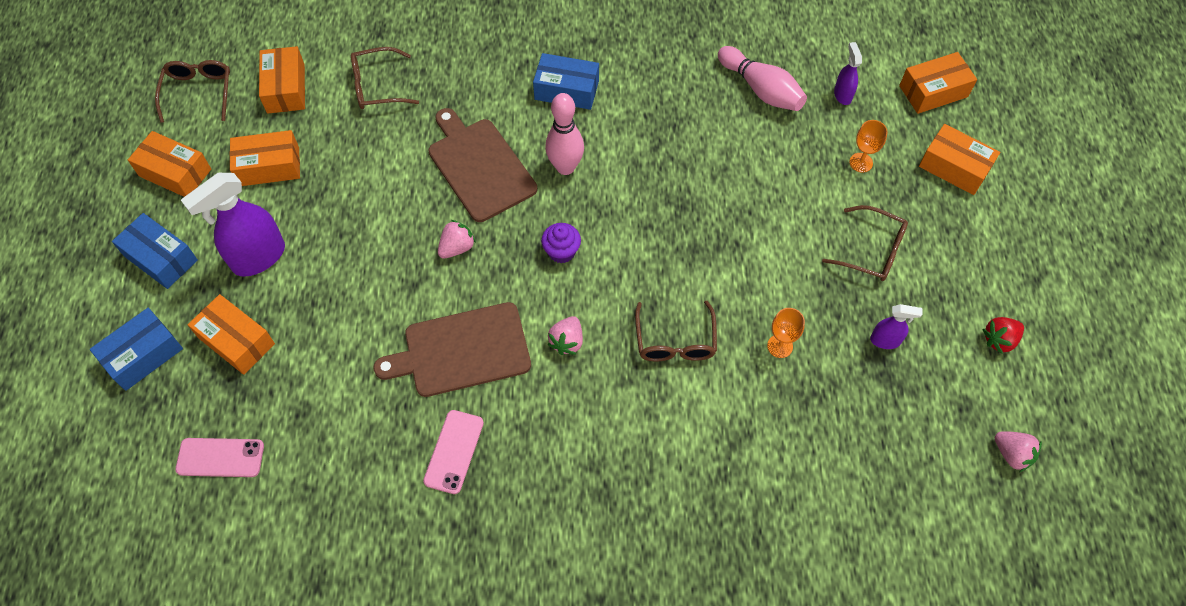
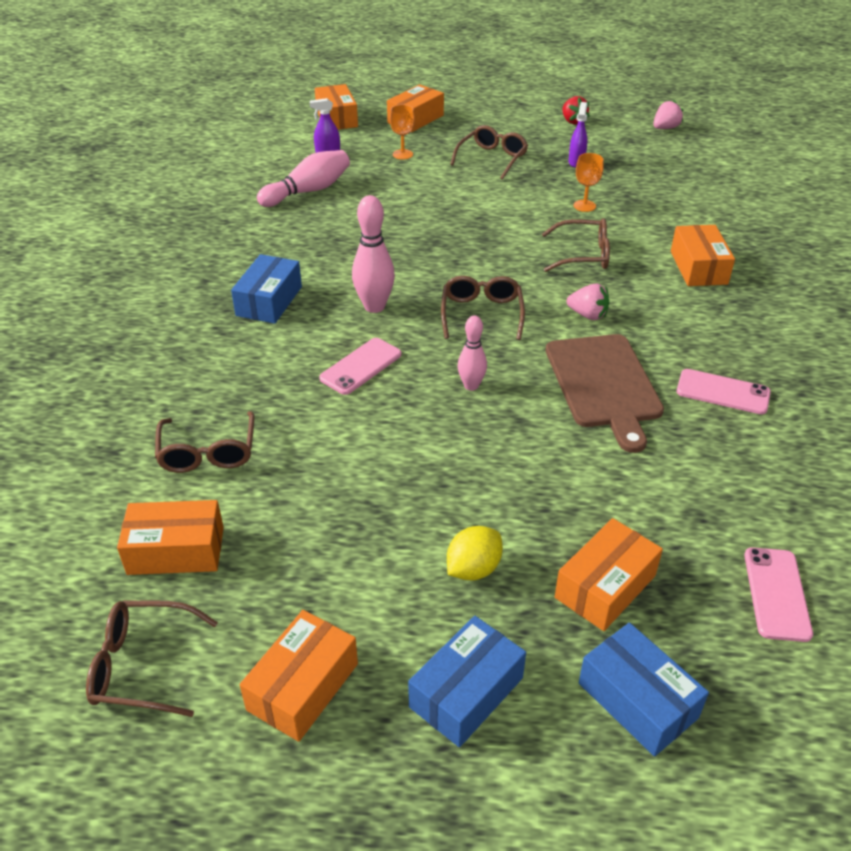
camera: 85 degrees left, 20 degrees down
(258, 257) = (473, 569): purple spray bottle -> yellow lemon
(269, 166) = (317, 564): orange box -> orange box (698, 267)
(457, 247) = (471, 386): pink strawberry -> pink bowling pin
(479, 167) = (361, 366): brown cutting board -> pink phone
(561, 251) = (481, 314): purple cupcake -> brown glasses

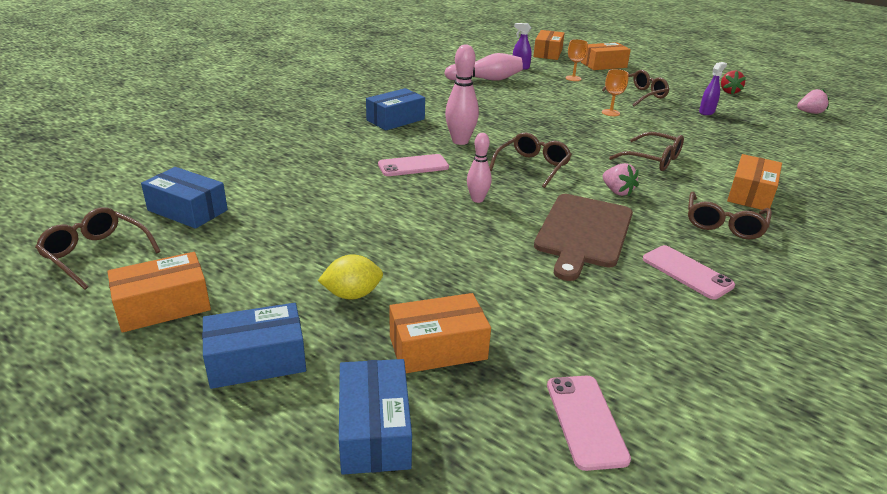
camera: 30 degrees right, 10 degrees down
(176, 550) = (187, 210): orange box -> blue box
(208, 452) = (266, 174): brown glasses -> brown glasses (724, 224)
(584, 206) = (686, 135): orange goblet -> orange goblet (610, 113)
(776, 594) = (585, 421): pink phone -> pink phone turned 45 degrees counterclockwise

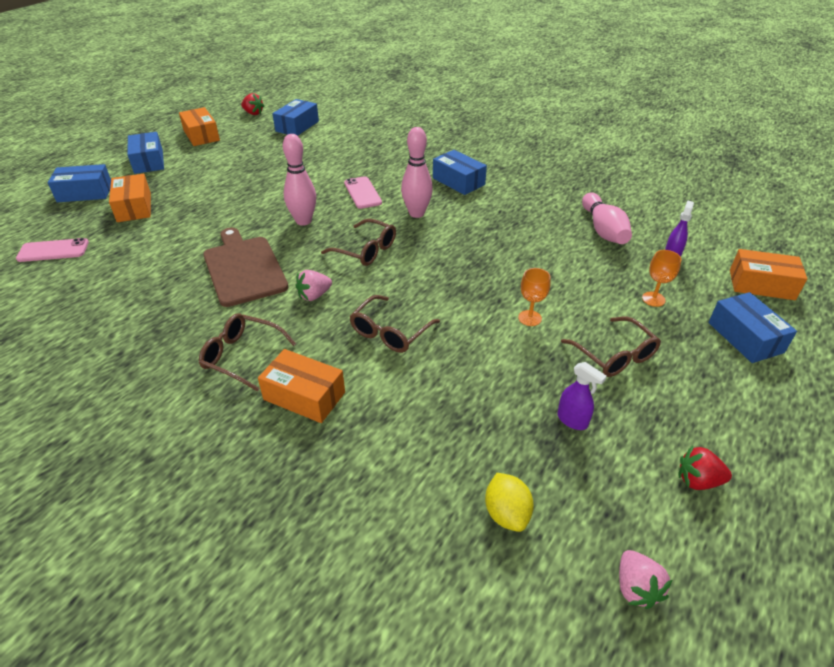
camera: 90 degrees right, 10 degrees up
(96, 254) = (253, 113): brown glasses -> red strawberry
(352, 294) = (193, 180): yellow lemon -> yellow lemon (506, 513)
(477, 199) = (303, 221): pink bowling pin -> pink bowling pin, size x1.59
(583, 233) = (243, 268): brown cutting board -> brown cutting board turned 45 degrees clockwise
(603, 65) = (745, 337): orange box -> blue box
(687, 272) = (172, 315): pink phone -> none

